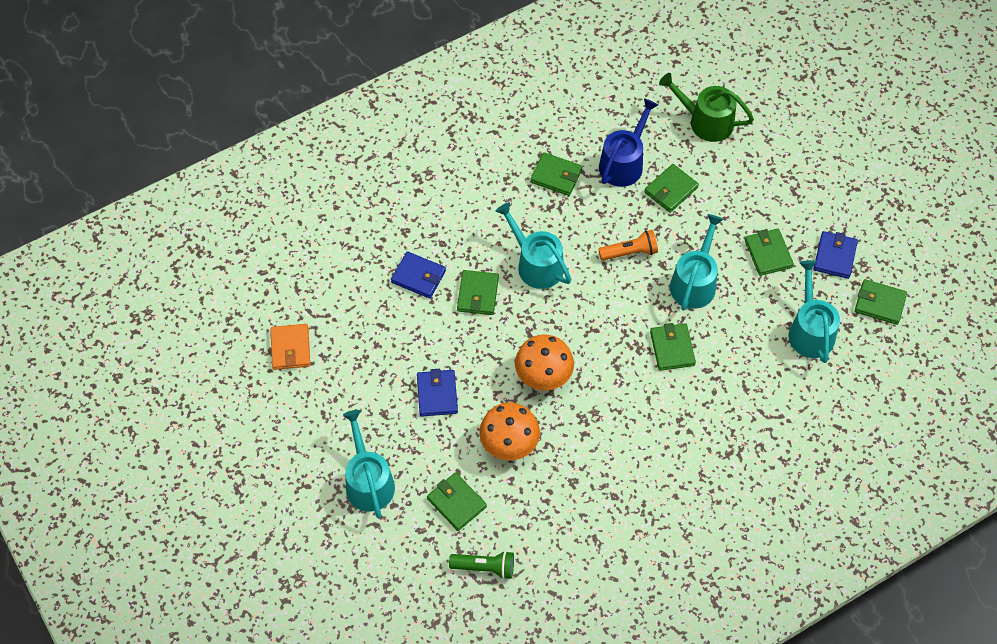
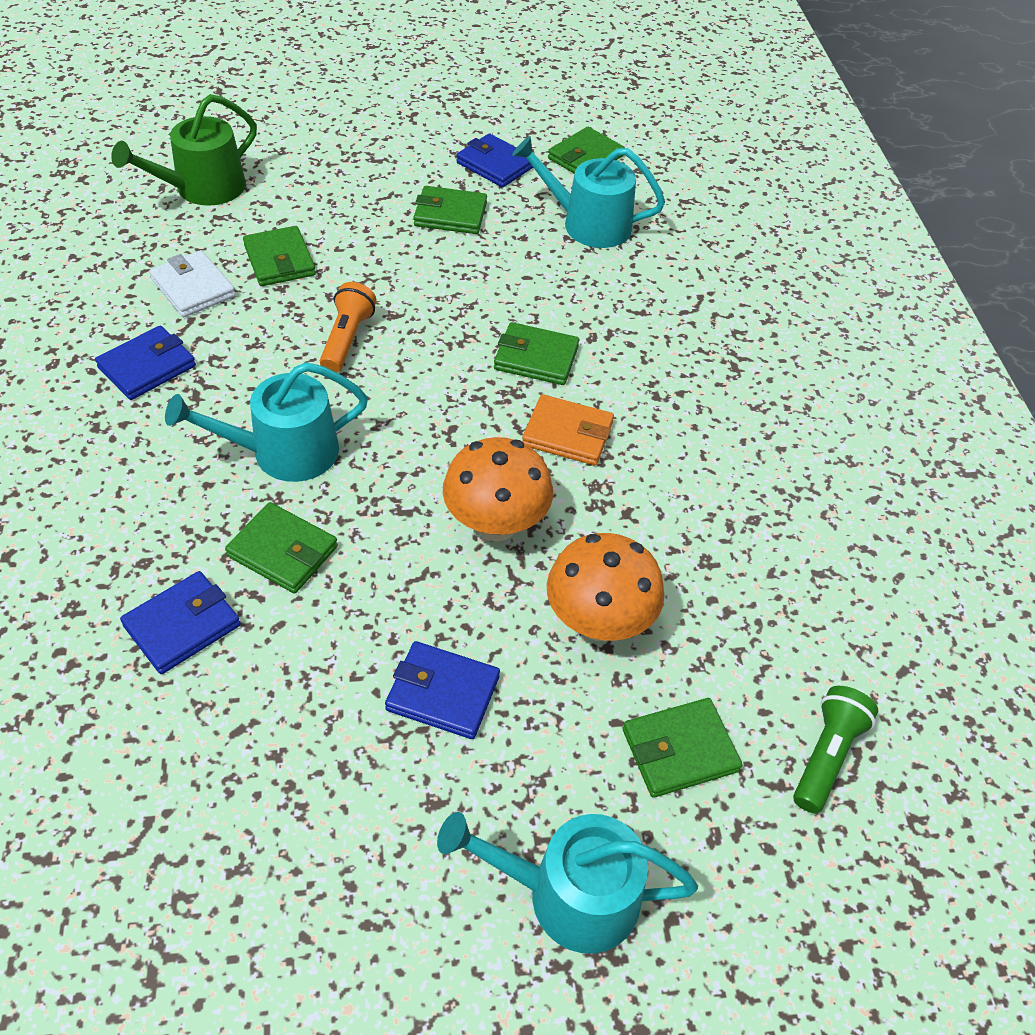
camera: 70 degrees left, 10 degrees down
(290, 348) = (174, 932): orange wallet -> orange wallet (567, 434)
(556, 176) = (147, 367): green wallet -> blue wallet
(623, 163) = (193, 288): blue watering can -> white wallet
(694, 282) = (445, 295): turquoise watering can -> none

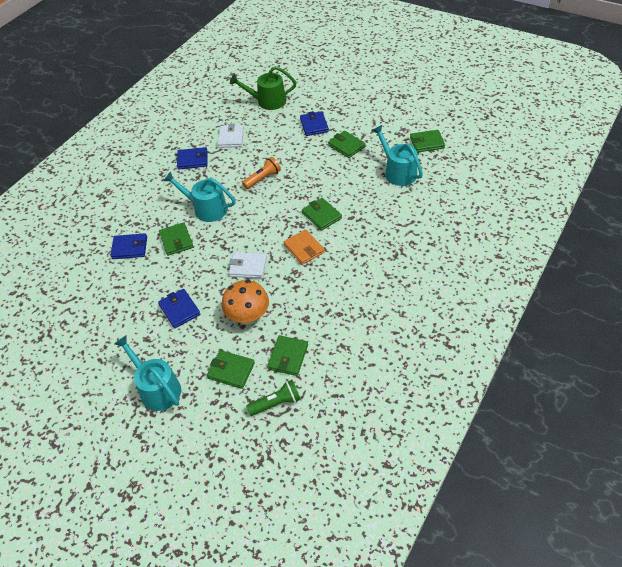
camera: 45 degrees right, 0 degrees up
(279, 260) = (268, 139): green wallet -> green wallet (288, 357)
(495, 165) = (385, 132): blue wallet -> blue wallet (314, 125)
(496, 524) = (248, 267): orange mushroom -> white wallet

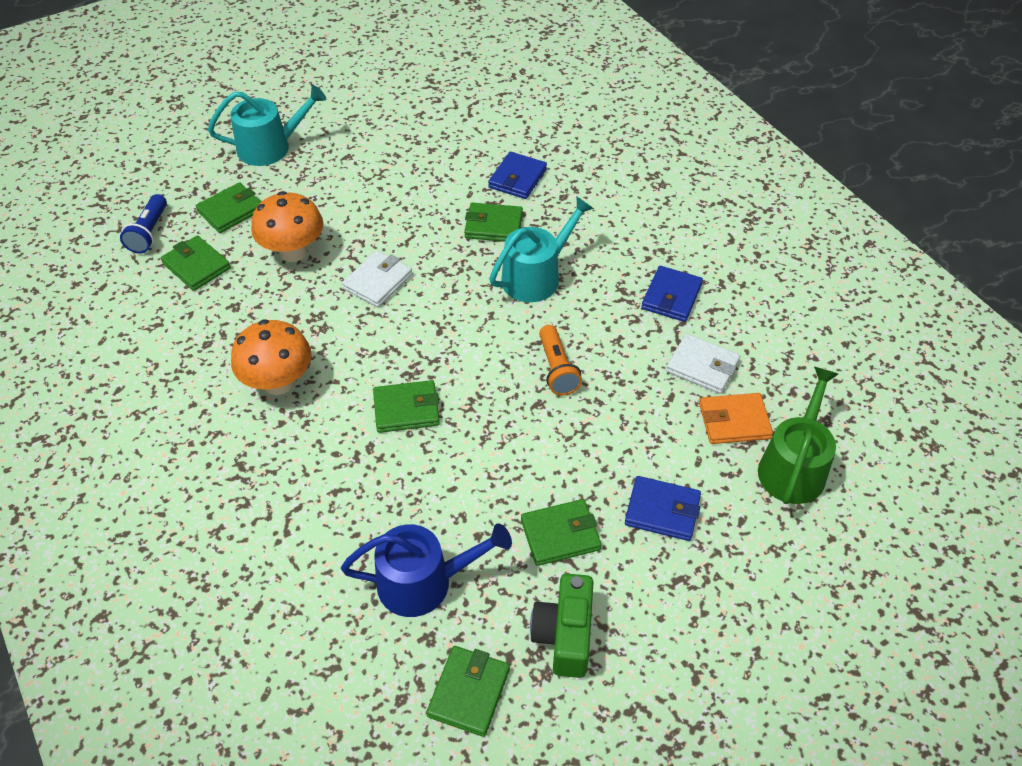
camera: 115 degrees right, 0 degrees up
(179, 310) = (365, 194): blue wallet -> none
(276, 403) = (149, 232): green flashlight -> blue flashlight
(304, 249) = (356, 356): orange wallet -> orange wallet (734, 421)
(341, 269) = (278, 382): none -> orange mushroom
(386, 130) = (564, 635): none -> green camera
(397, 172) = (423, 582): turquoise watering can -> blue watering can

